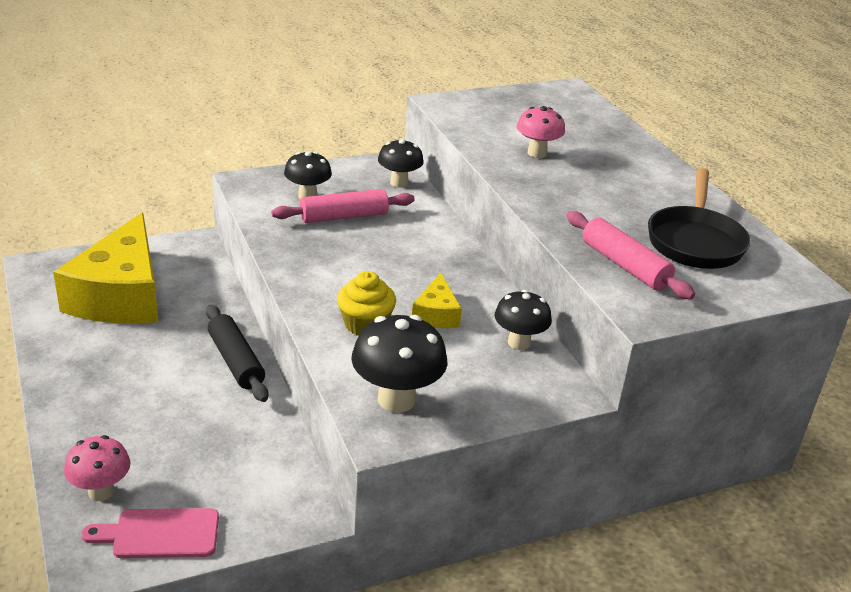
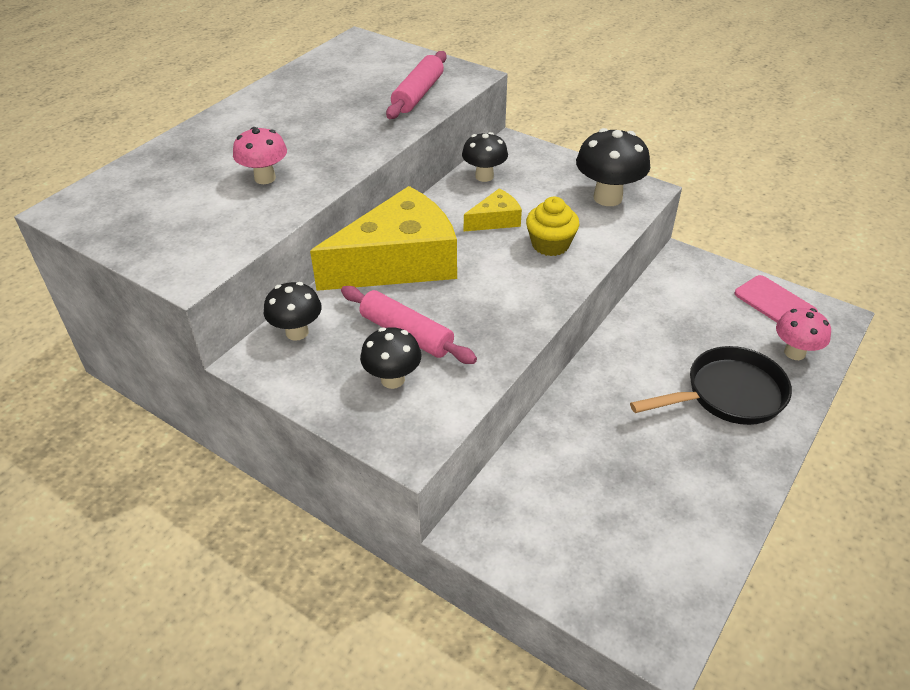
camera: 120 degrees left, 10 degrees up
(120, 295) = (618, 518): yellow cheese -> yellow cheese (399, 262)
(236, 361) = (604, 374): black rolling pin -> none
(695, 241) = (347, 80): black pan -> black pan (728, 395)

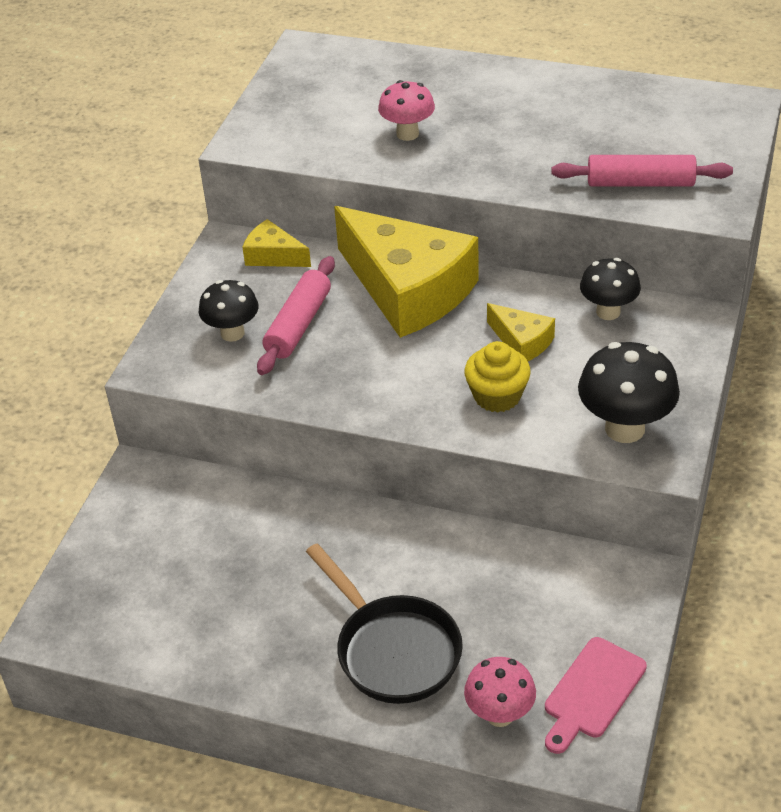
camera: 75 degrees right, 0 degrees up
(297, 332) = (273, 256): black mushroom -> yellow cheese

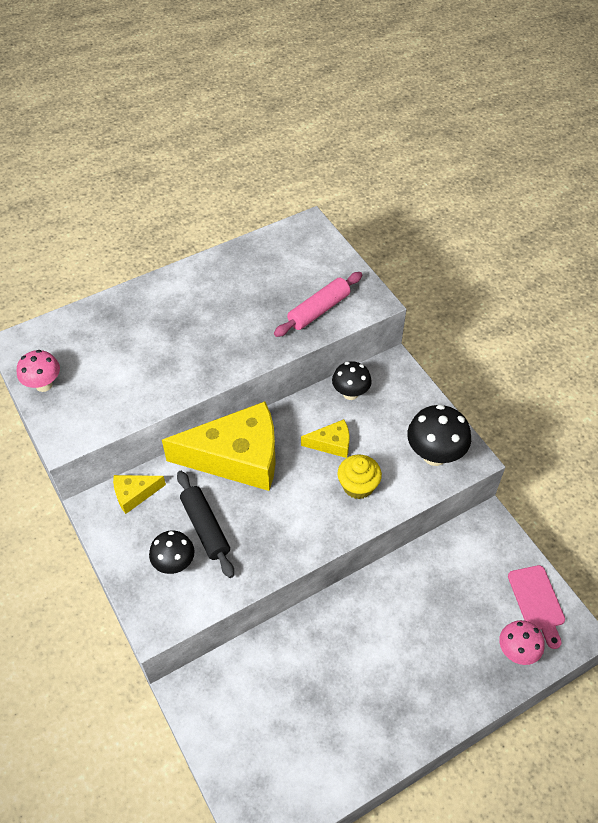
camera: 50 degrees left, 10 degrees up
(298, 325) = (205, 527): pink rolling pin -> black rolling pin
(393, 650) = (435, 665): black pan -> none
(407, 134) = (158, 363): pink mushroom -> pink mushroom (44, 385)

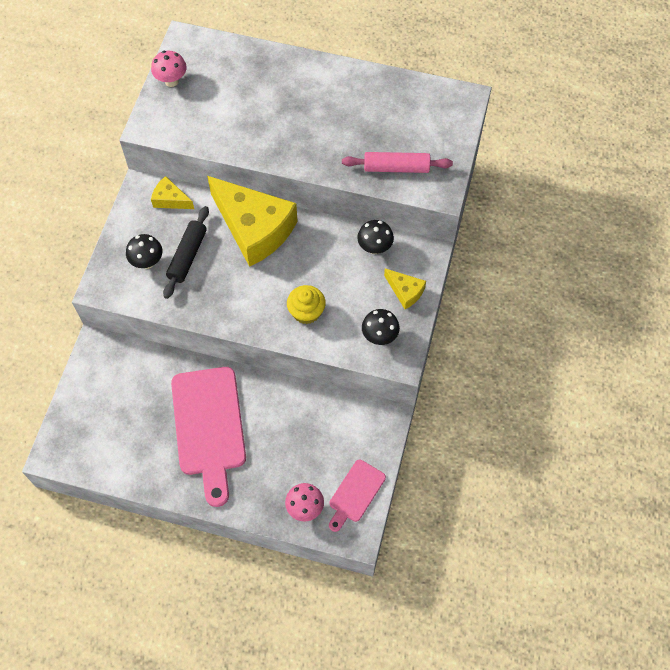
camera: 45 degrees right, 10 degrees up
(331, 444) = (322, 271): yellow cheese -> yellow cheese (405, 291)
(366, 663) = (209, 427): none -> pink cutting board
(434, 455) = (379, 336): black mushroom -> black mushroom, size x0.66

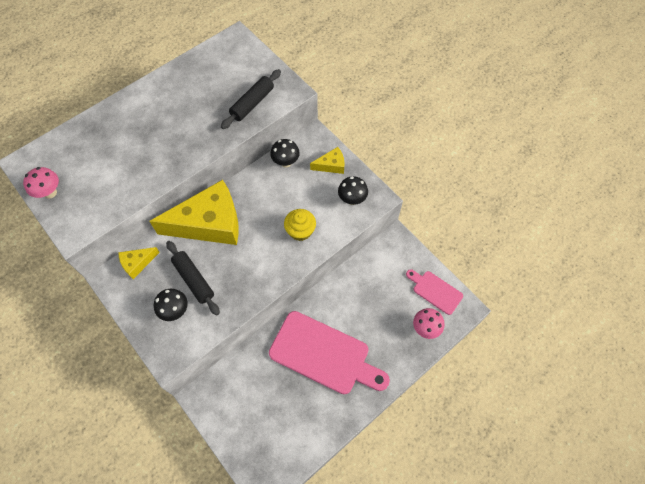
camera: 55 degrees left, 0 degrees up
(355, 493) = (435, 291): pink cutting board -> pink cutting board turned 150 degrees clockwise
(396, 168) = (252, 103): pink rolling pin -> black rolling pin

